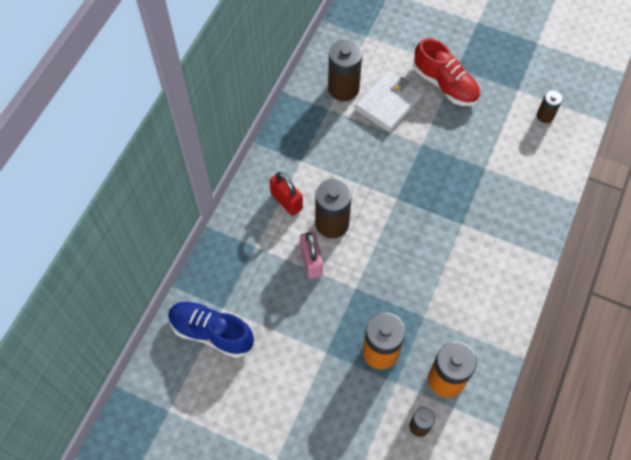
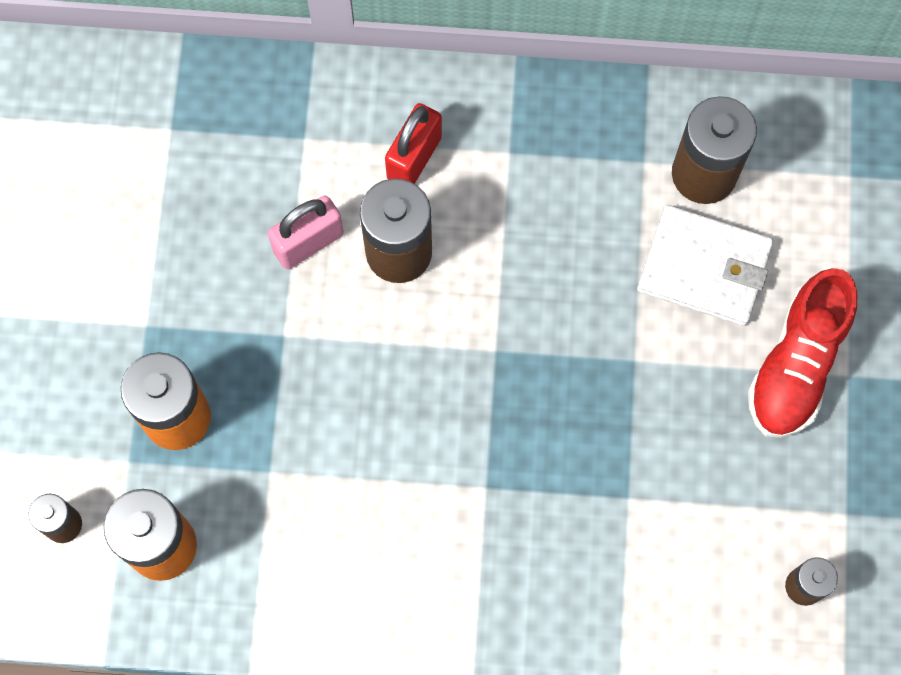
camera: 70 degrees right, 10 degrees up
(211, 332) = (120, 128): blue shoe -> none

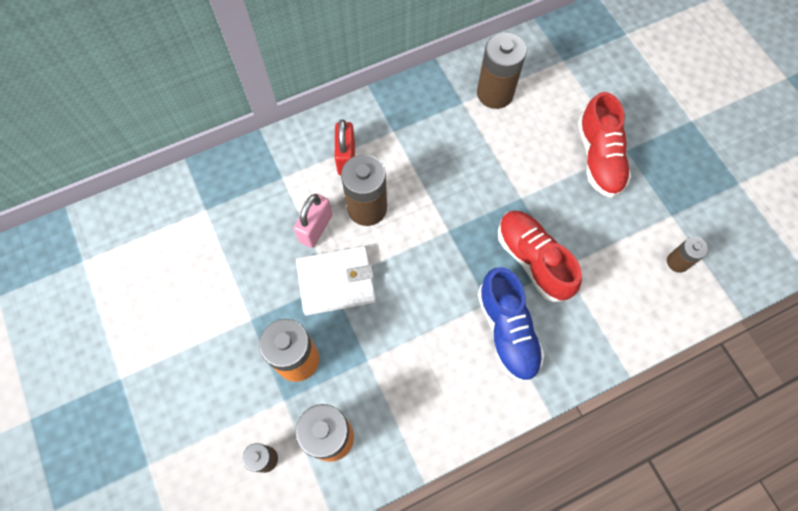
camera: 30 degrees left, 5 degrees down
(487, 542) = (507, 331): none -> blue shoe
(590, 463) = (533, 260): none -> red shoe
(704, 268) = (524, 136): white wallet -> white wallet (336, 282)

